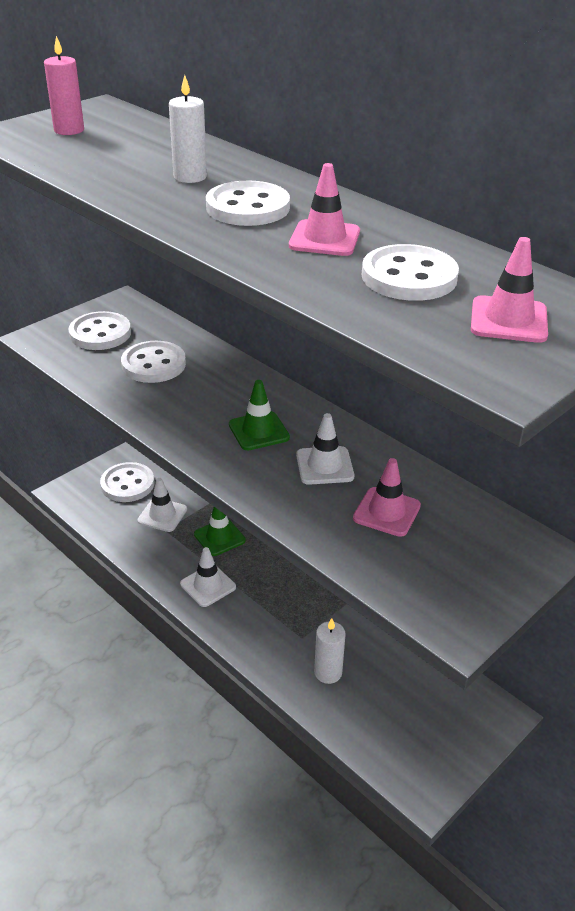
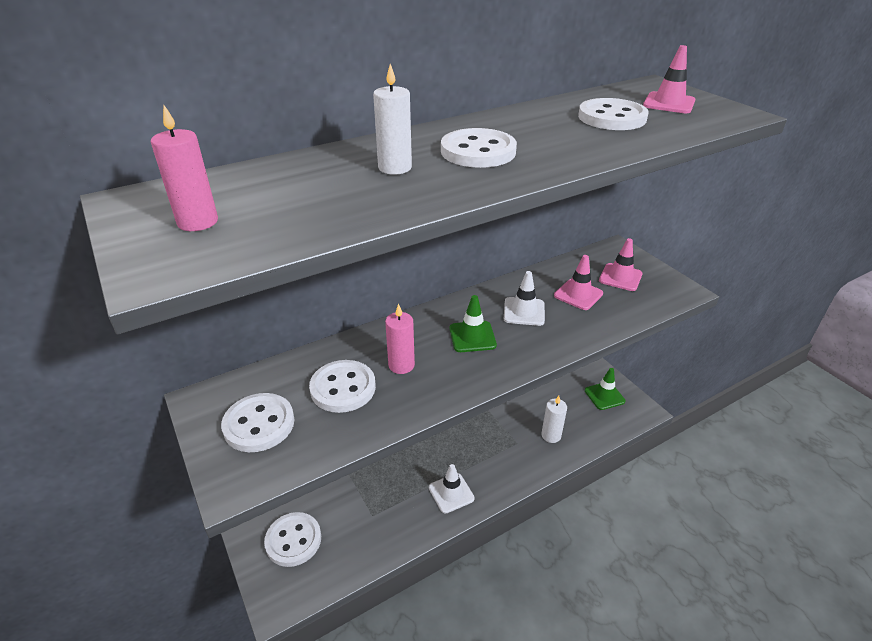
camera: 75 degrees left, 0 degrees up
(162, 515) = (351, 515): white traffic cone -> none
(195, 391) = (401, 365): none -> pink candle
(219, 537) = (397, 475): green traffic cone -> green traffic cone (604, 396)
(324, 239) = (547, 133): pink traffic cone -> pink traffic cone (620, 277)

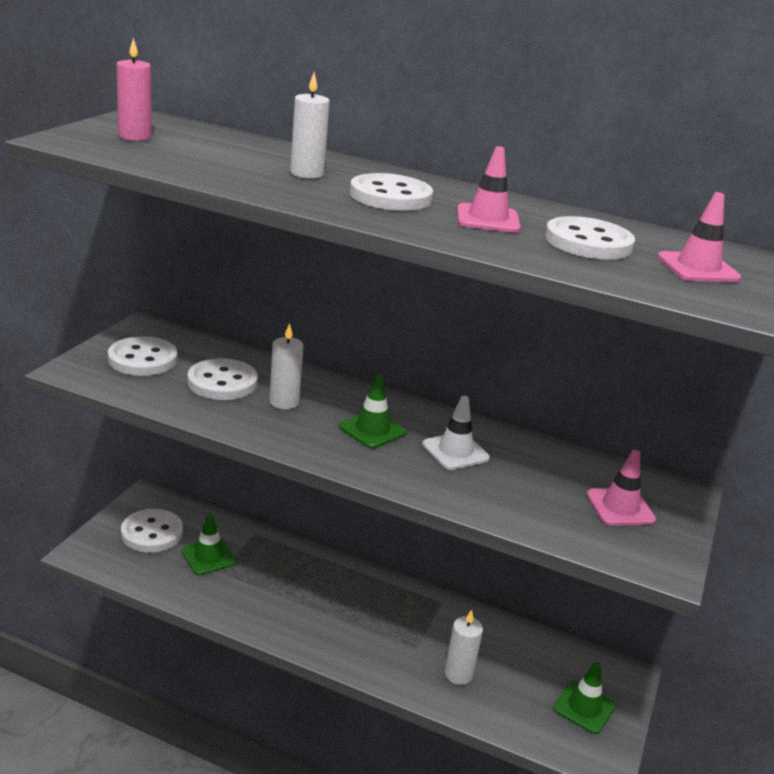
camera: 50 degrees right, 10 degrees down
(351, 514) = (208, 557): none -> green traffic cone
(401, 365) = (284, 402): pink candle -> white candle
(451, 493) = (295, 618): white traffic cone -> none
(578, 294) = (538, 482): pink traffic cone -> pink traffic cone (487, 219)

